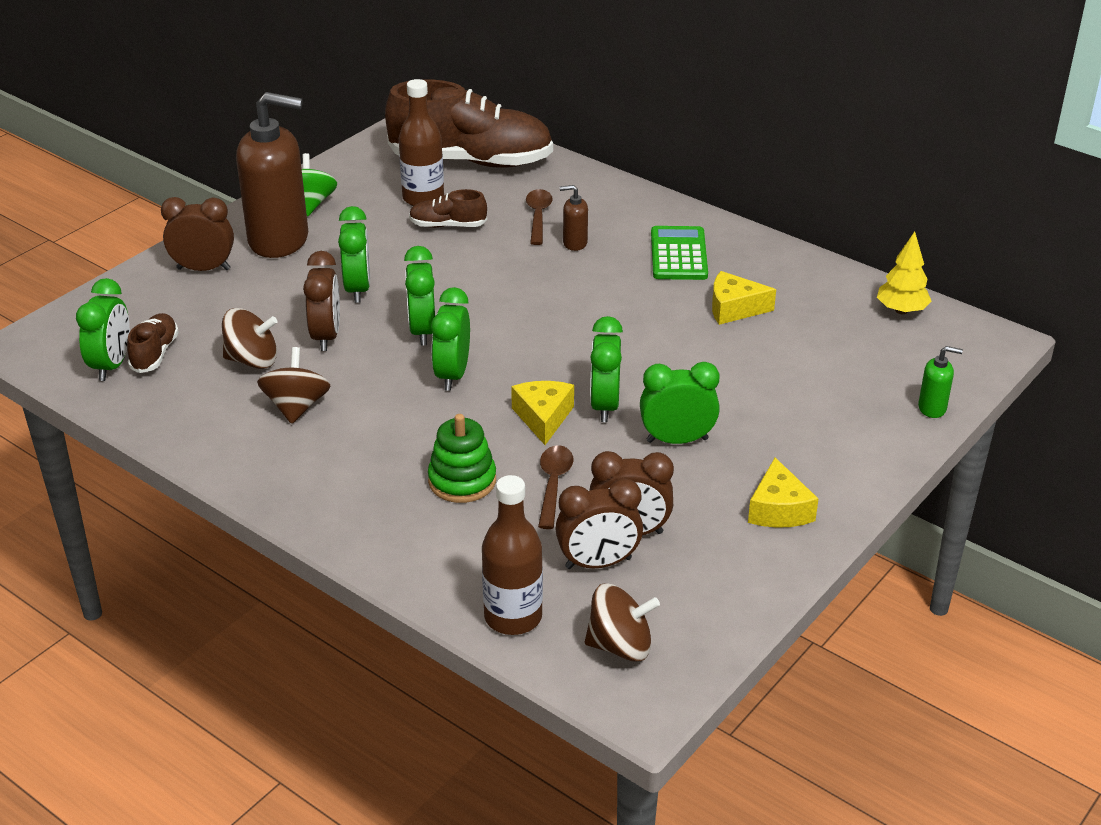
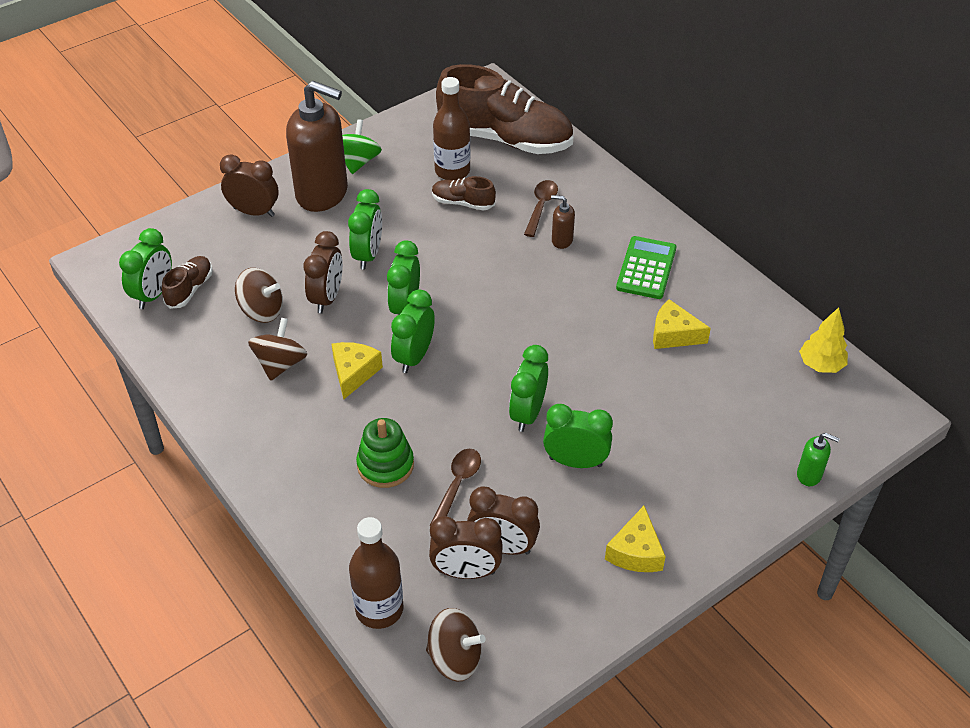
camera: 15 degrees right, 10 degrees up
(543, 417) = (473, 415): yellow cheese -> yellow cheese (354, 373)

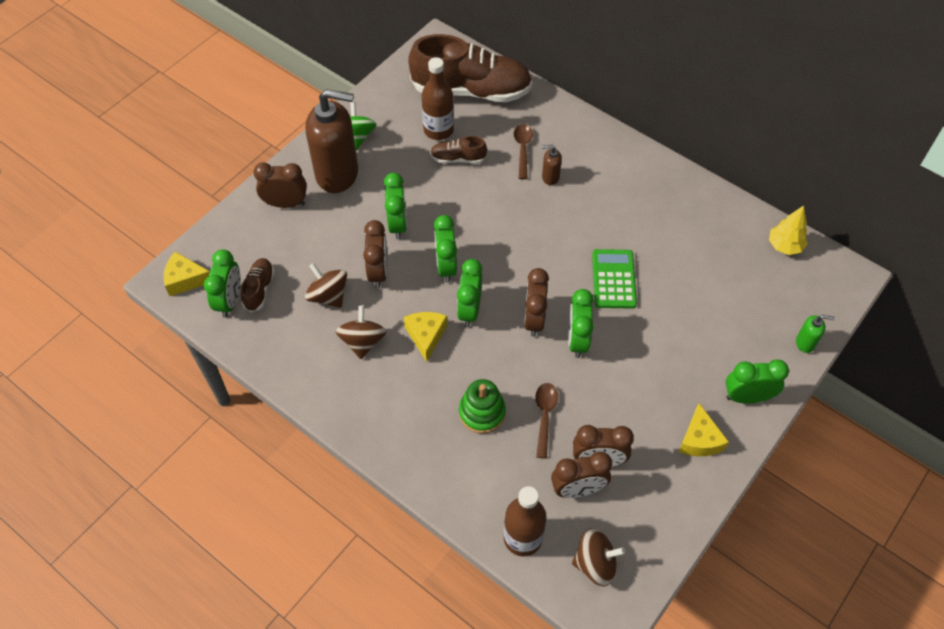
camera: 15 degrees left, 10 degrees up
(262, 311) = (328, 296): brown spinning top -> brown spinning top turned 135 degrees counterclockwise
(485, 382) = (534, 319): none -> brown clock
(575, 462) = (628, 374): green clock -> green clock (747, 397)
(646, 268) = (625, 189): green calculator -> green calculator (614, 279)
(673, 334) = (666, 244): yellow cheese -> yellow cheese (185, 279)

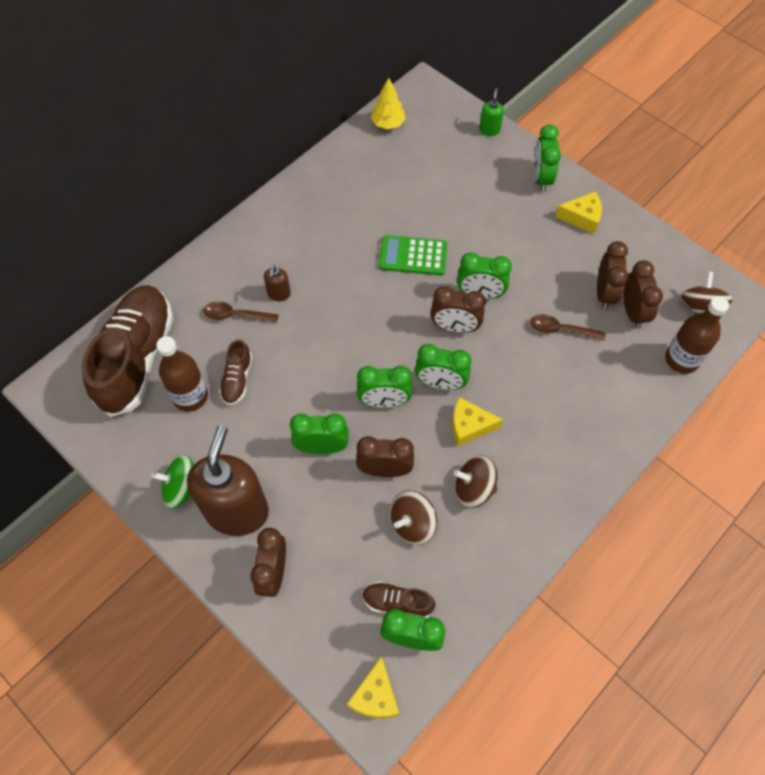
camera: 85 degrees left, 5 degrees up
(482, 412) = (557, 381): green stacking toy -> none

